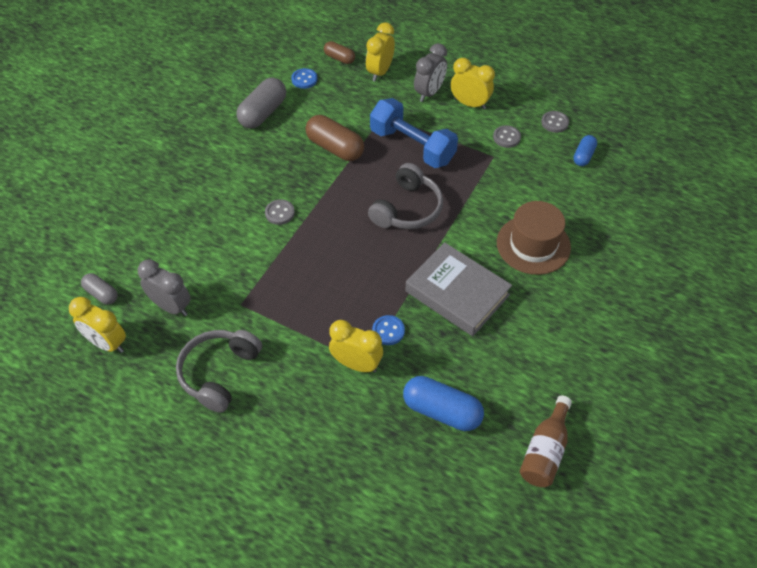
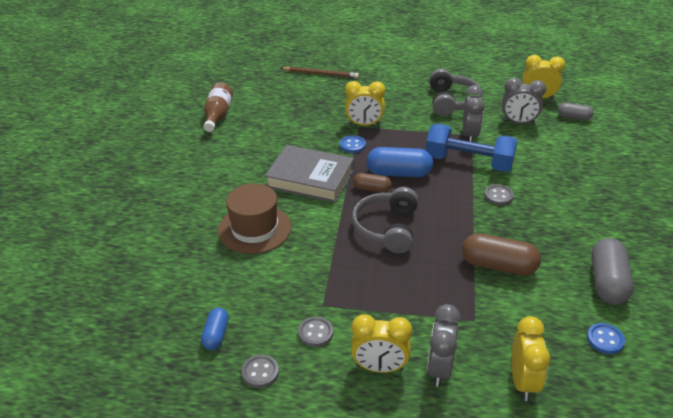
camera: 160 degrees right, 15 degrees down
(244, 303) = (470, 135): none -> grey clock
(339, 58) = (592, 388): brown capsule -> brown capsule (372, 189)
(364, 509) = (321, 74): none -> brown pencil
(412, 146) = (418, 291): blue dumbbell -> blue dumbbell (468, 162)
(442, 411) = (293, 117): blue capsule -> blue capsule (398, 173)

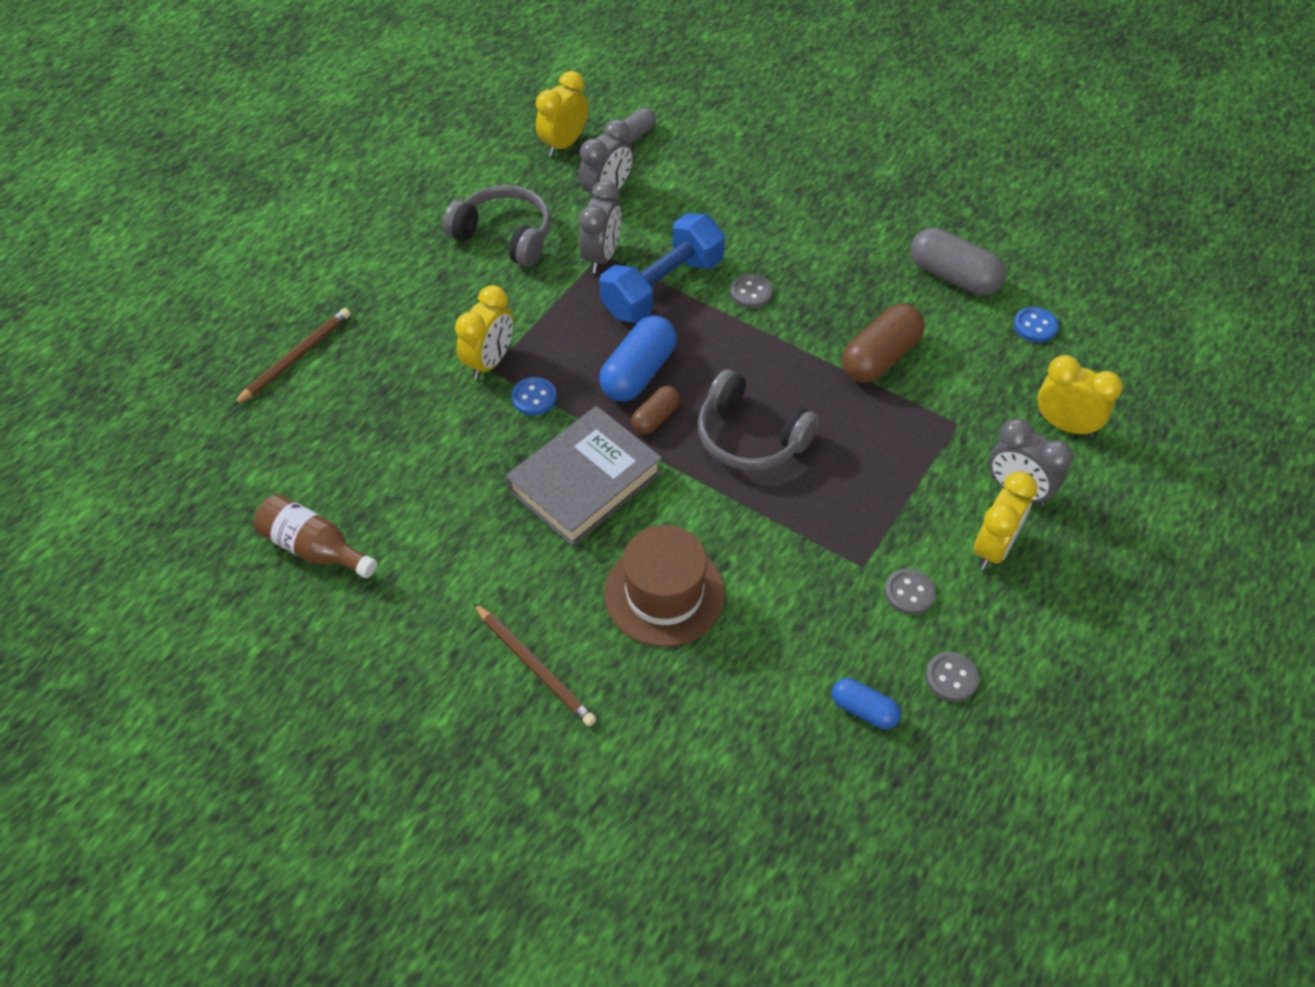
camera: 65 degrees left, 15 degrees up
(185, 199) = (535, 666): none -> brown pencil
(470, 135) = (601, 256): grey clock -> grey clock turned 75 degrees clockwise

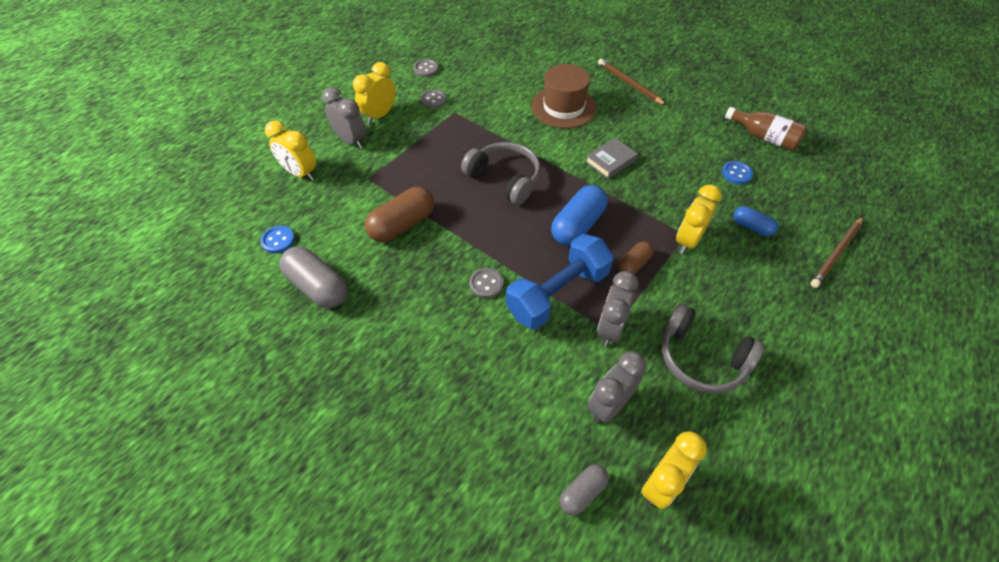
camera: 175 degrees left, 0 degrees up
(534, 397) = (650, 213): blue button -> blue button (736, 174)
(585, 481) = (610, 161): grey book -> grey book, size x0.54
(655, 418) = (566, 194): brown capsule -> brown capsule (633, 264)
(864, 710) = (471, 61): blue capsule -> blue capsule (751, 227)

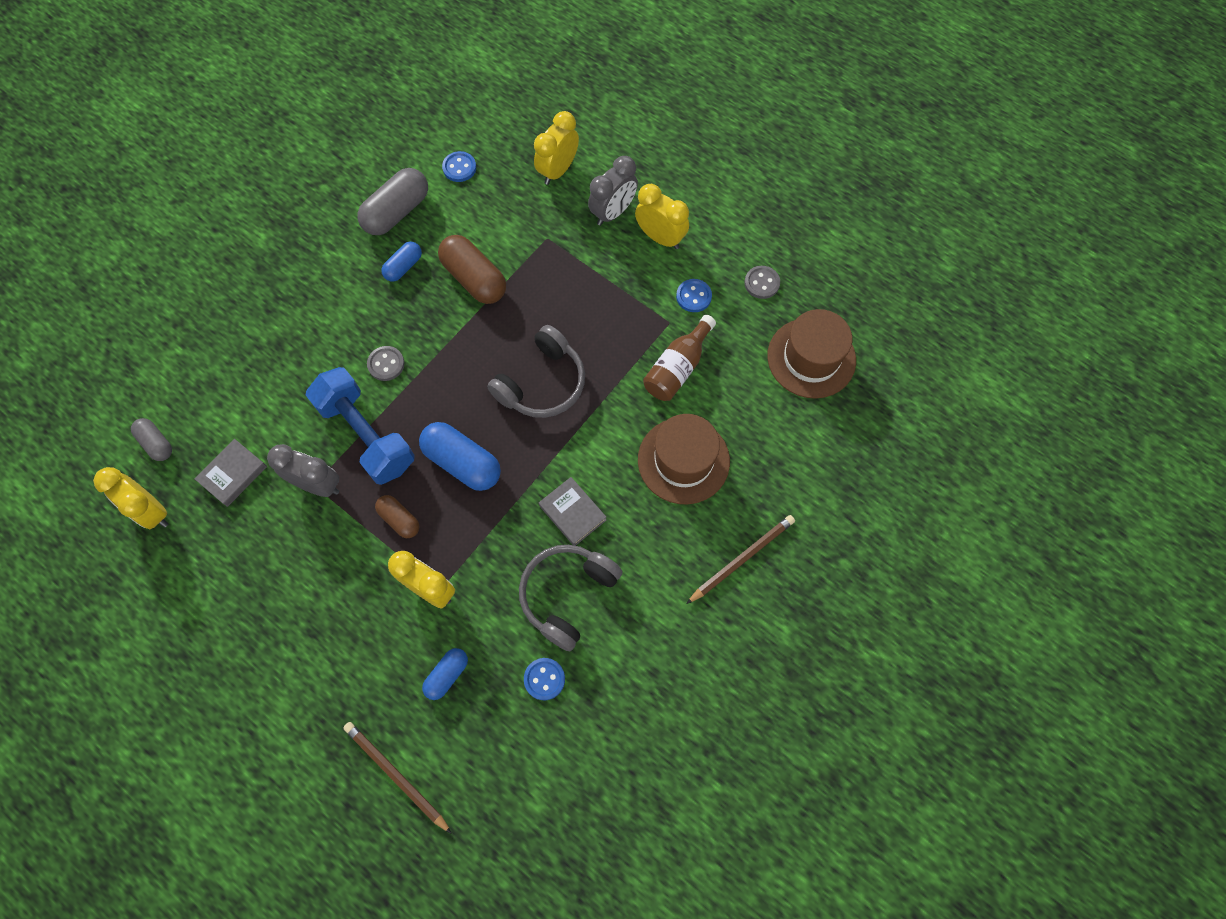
camera: 90 degrees right, 15 degrees up
(382, 277) = (403, 267): none -> blue capsule
(433, 100) = (693, 296): grey button -> blue button
(485, 51) = (811, 358): none -> brown hat
(609, 405) = (233, 474): grey clock -> grey book
(701, 359) = (270, 572): grey headphones -> grey headphones (567, 595)
(764, 137) = (620, 741): brown bottle -> brown bottle (677, 368)

